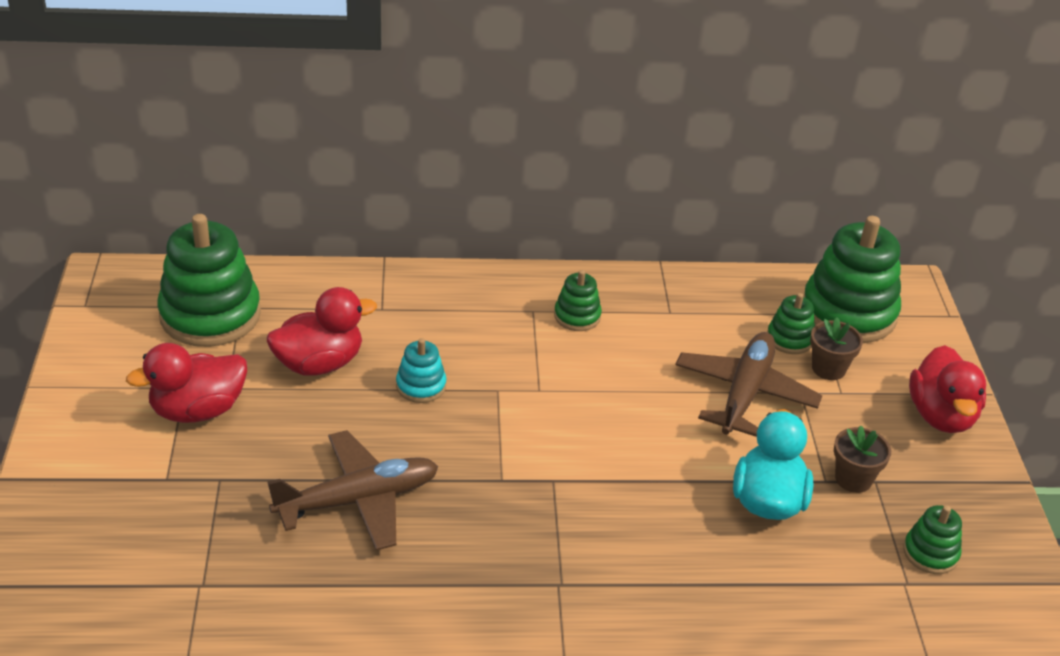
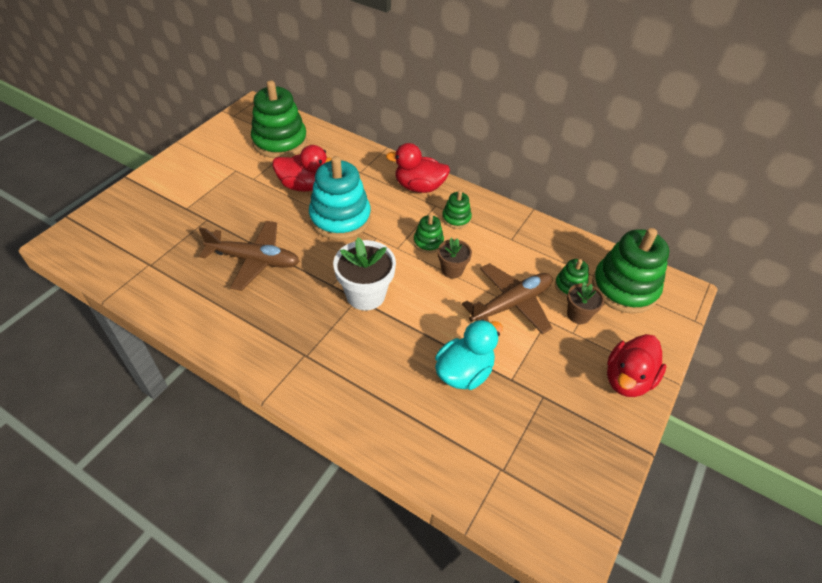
camera: 35 degrees right, 10 degrees up
(198, 410) = (230, 183): red duck -> red duck (419, 187)
(421, 386) = (340, 218): turquoise stacking toy -> turquoise stacking toy, size x2.07
(559, 470) = (365, 295): none -> white flower pot
(853, 479) = (530, 387): brown flower pot -> brown flower pot (452, 270)
(930, 553) = (536, 460): green stacking toy -> green stacking toy (428, 242)

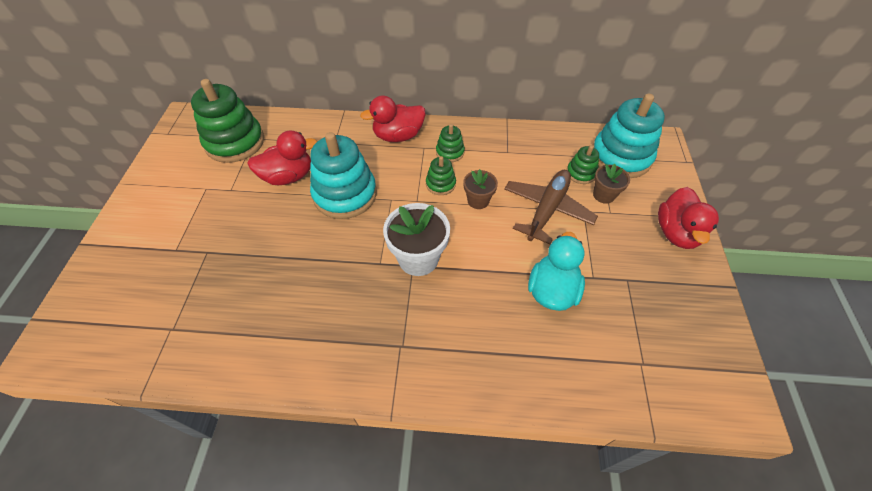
camera: 25 degrees left, 5 degrees up
(254, 260) = (286, 273): brown plane -> none
(624, 288) = (620, 157): green stacking toy -> turquoise stacking toy

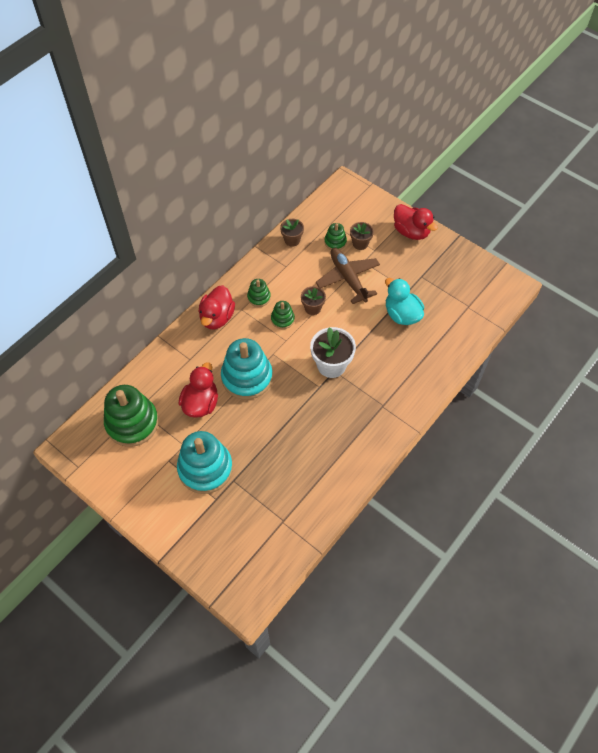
camera: 55 degrees left, 5 degrees up
(543, 139) = (292, 240): none -> brown flower pot
(620, 157) = (339, 213): turquoise stacking toy -> turquoise stacking toy (205, 468)

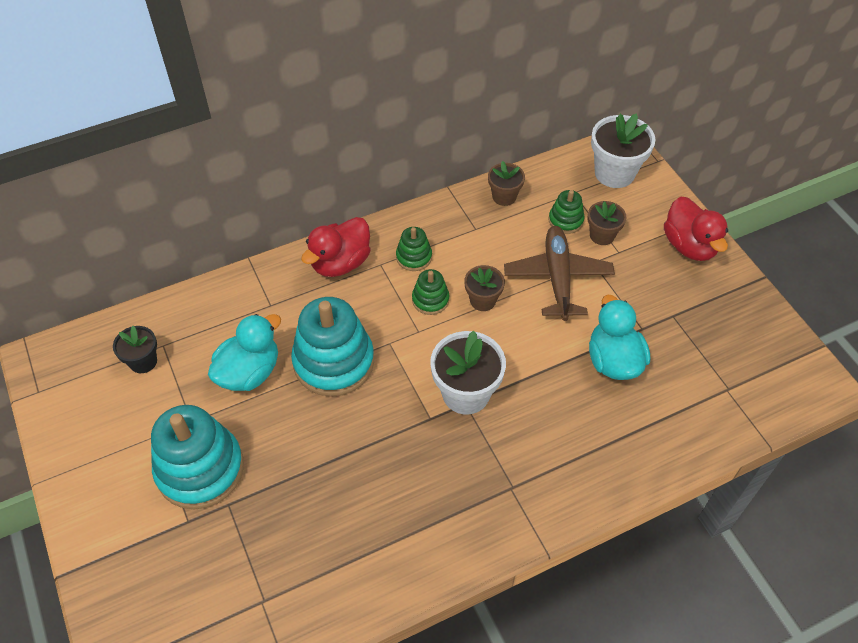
camera: 25 degrees right, 5 degrees down
(132, 423) = (143, 361): green stacking toy -> black flower pot
(201, 403) = (249, 372): red duck -> turquoise duck
(348, 202) = (614, 173): none -> white flower pot

